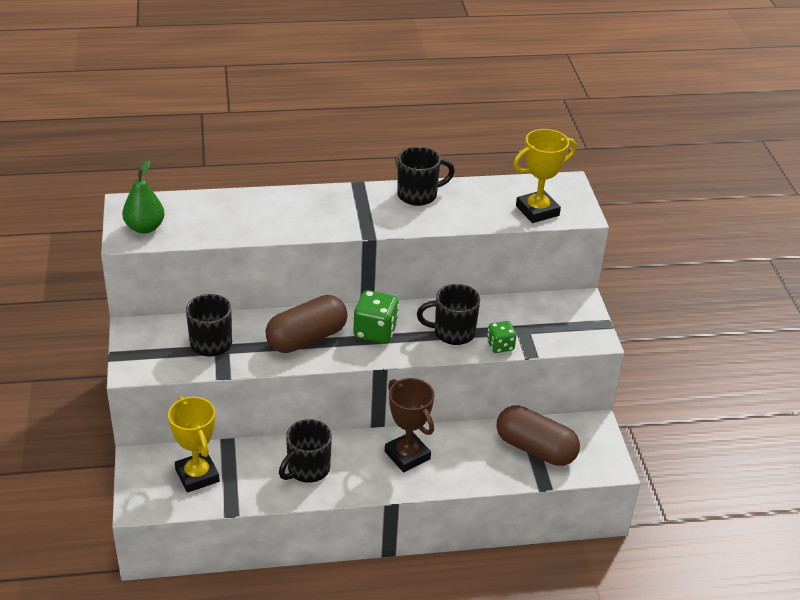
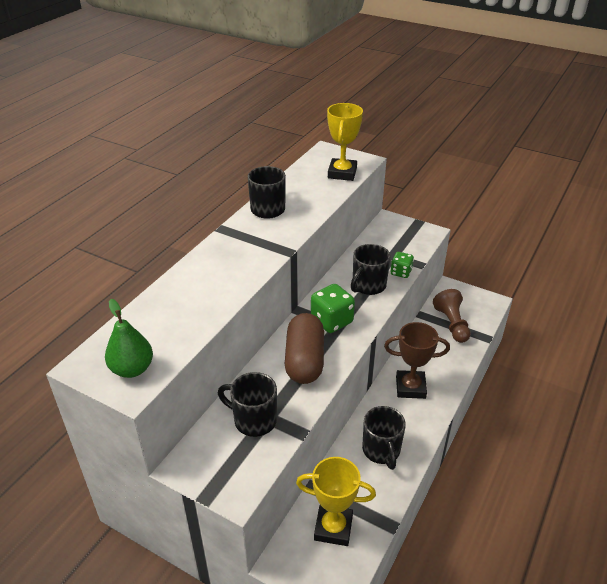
camera: 50 degrees left, 0 degrees up
(535, 449) = (452, 324): brown capsule -> brown pawn

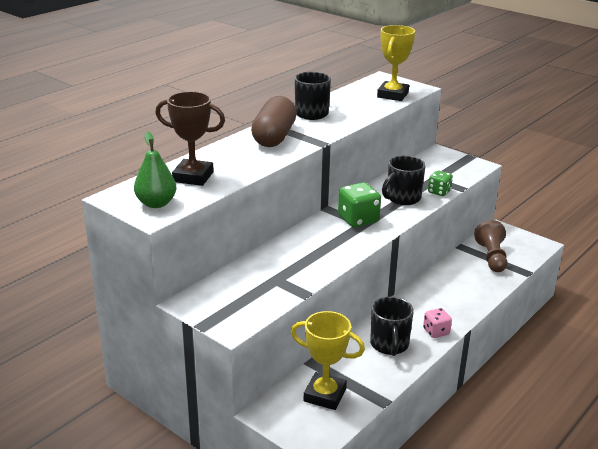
camera: 10 degrees right, 10 degrees down
(253, 420) = (262, 280): black mug -> none
(304, 360) = (323, 244): brown capsule -> brown capsule (274, 137)
(410, 387) = (433, 301): brown trophy -> brown trophy (193, 177)
(421, 426) = (436, 332): none -> pink dice

